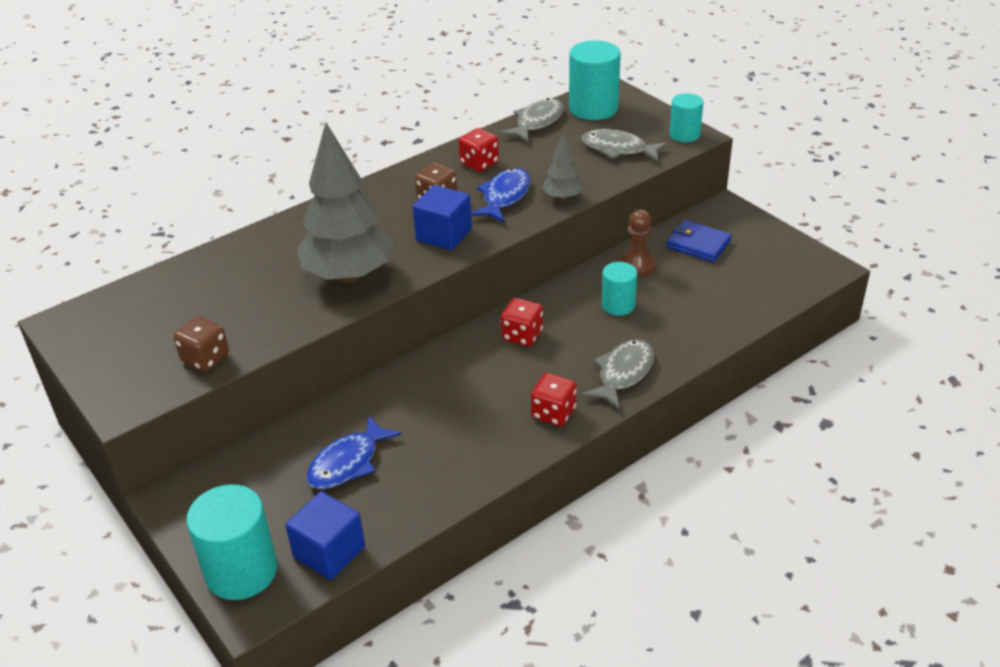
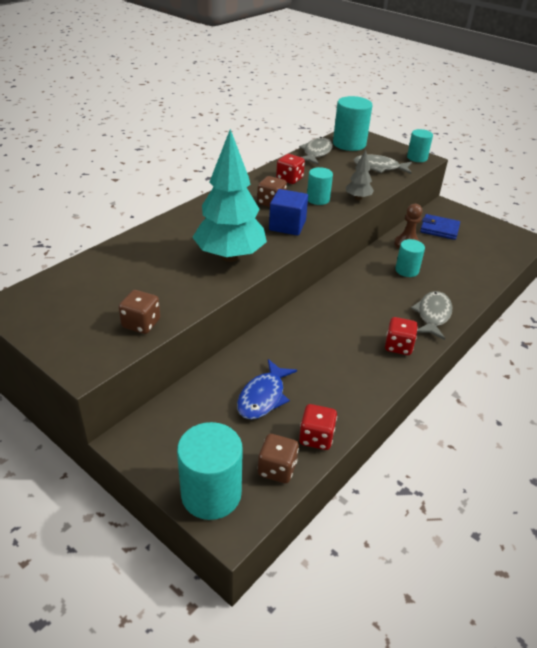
camera: 15 degrees left, 0 degrees up
(329, 552) = (277, 469): blue cube -> brown dice
(349, 275) = (230, 256): grey tree -> turquoise tree
(504, 197) = (318, 199): blue fish -> turquoise cylinder
(522, 335) = (351, 294): red dice -> red dice (316, 437)

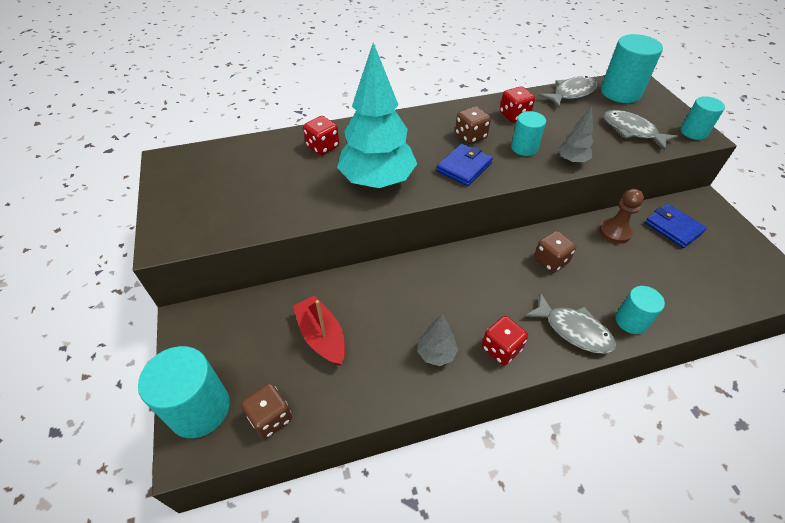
camera: 35 degrees right, 10 degrees up
(141, 324) = (241, 220): brown dice -> brown dice (551, 261)
(263, 397) = (322, 336): blue fish -> red boat
(287, 225) = (464, 167): blue cube -> blue wallet
(316, 437) = (332, 406): red dice -> red dice (323, 146)
(359, 369) = (436, 354): none -> grey tree
(407, 270) = (588, 263): turquoise cylinder -> turquoise cylinder (631, 321)
(433, 315) = (573, 330): grey fish -> grey fish turned 75 degrees clockwise

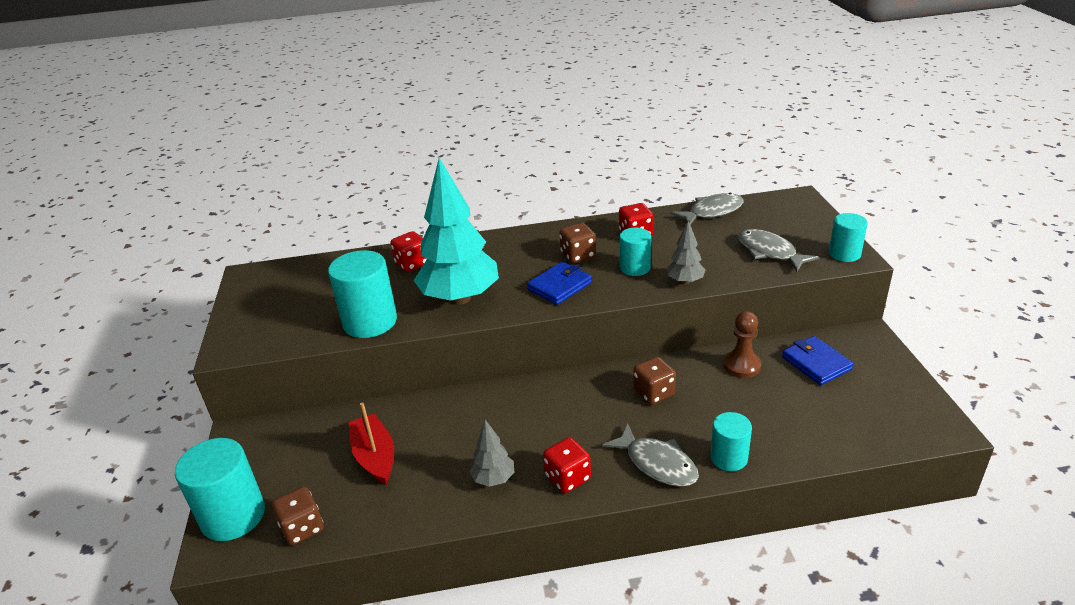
camera: 10 degrees right, 15 degrees down
(620, 92) = (772, 211): turquoise cylinder -> turquoise cylinder (370, 322)

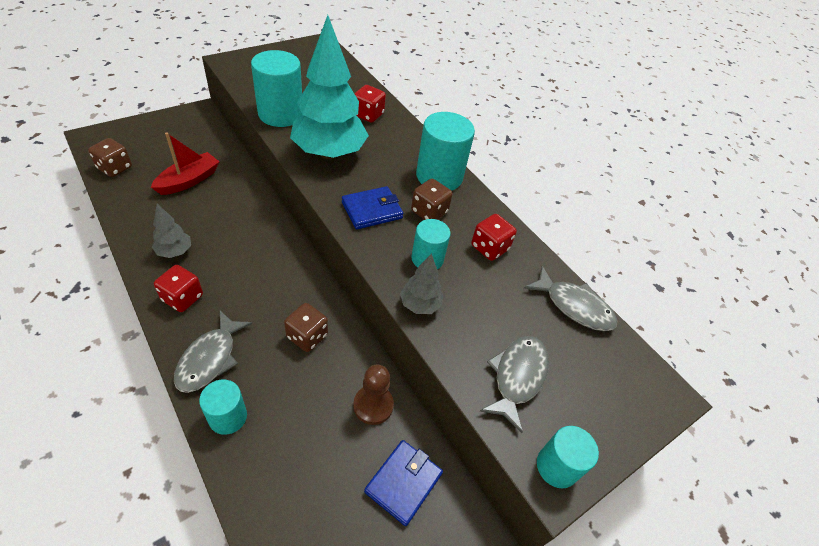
camera: 55 degrees right, 15 degrees up
(233, 516) = (124, 135): turquoise cylinder -> turquoise cylinder (439, 176)
(559, 286) = (372, 210): blue wallet -> blue wallet turned 45 degrees counterclockwise

